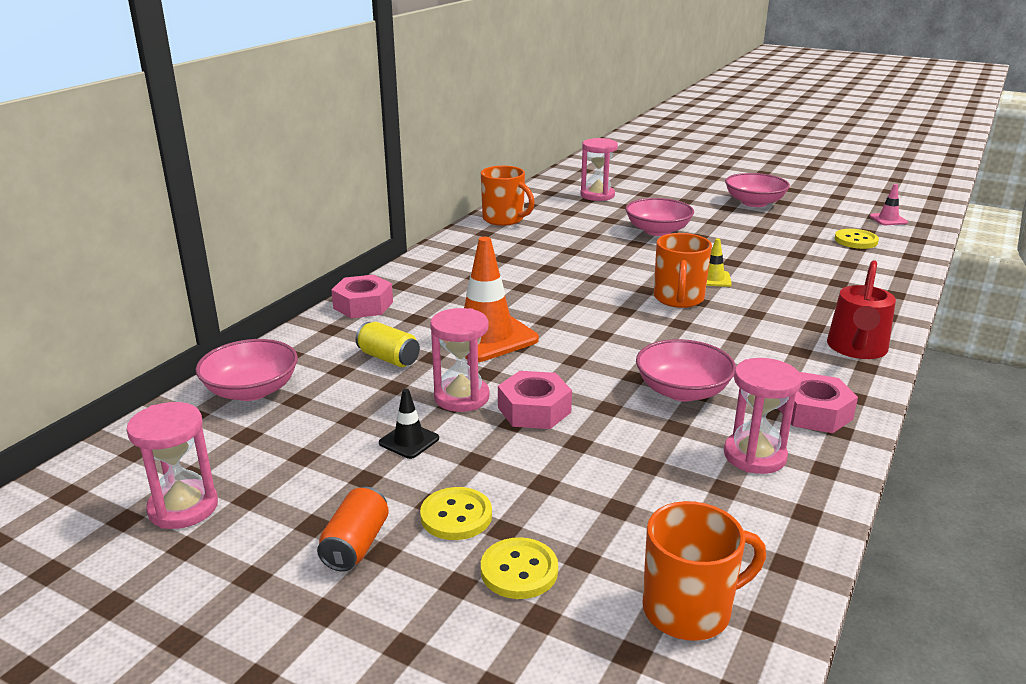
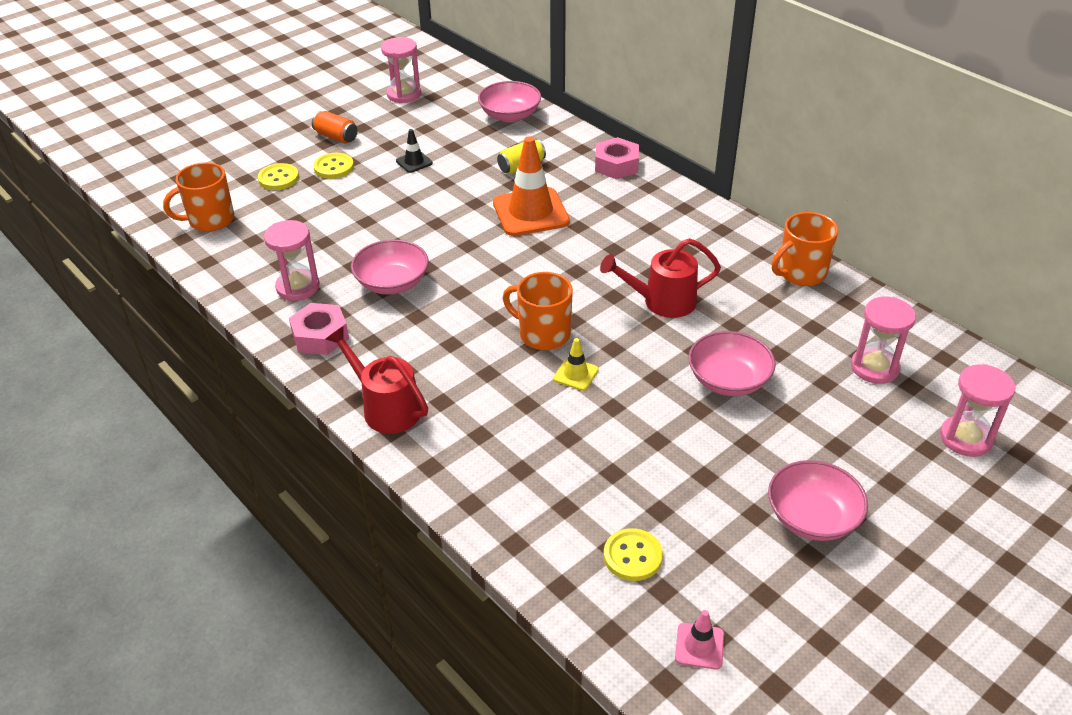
camera: 110 degrees right, 15 degrees up
(461, 397) = (450, 187): pink hourglass -> pink hourglass (965, 438)
(534, 410) = (414, 212): pink nut -> none
(586, 260) = (661, 302): none -> red watering can
(689, 610) = (210, 220): orange mug -> orange mug turned 60 degrees clockwise

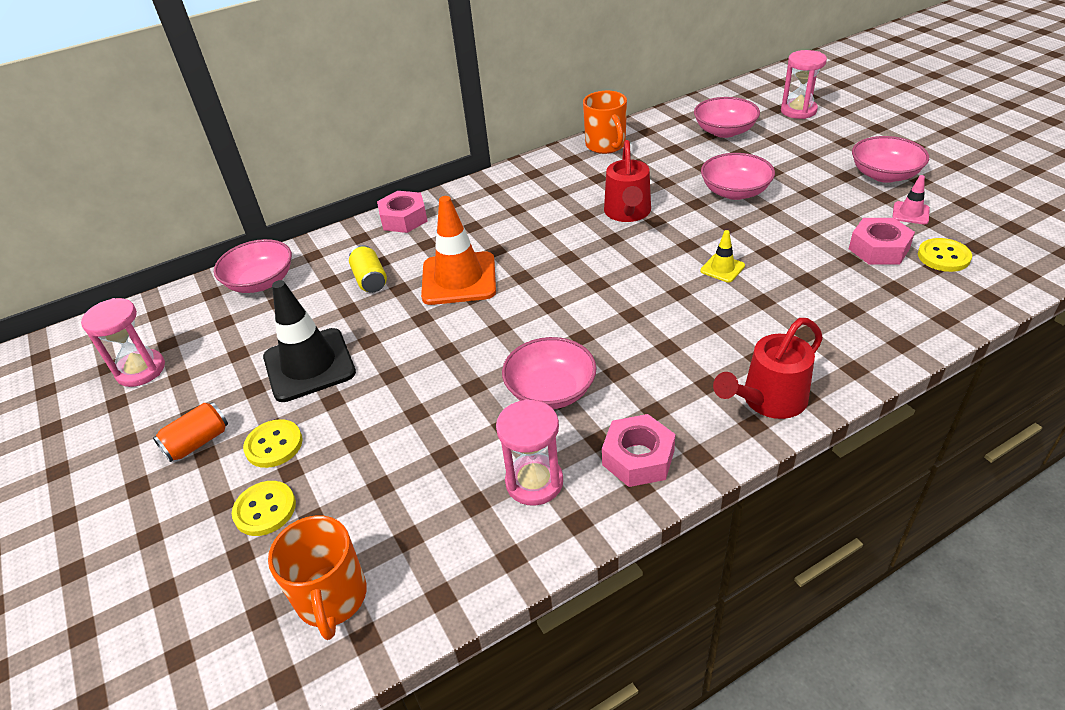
camera: 75 degrees left, 0 degrees up
(414, 162) = (309, 365): black traffic cone -> black traffic cone, size x2.15
(543, 334) = (662, 284): orange mug -> none
(637, 499) = (878, 249): none -> pink nut
(699, 646) = (1025, 235): pink traffic cone -> pink traffic cone (910, 213)
(874, 367) = (724, 131): pink hourglass -> pink bowl

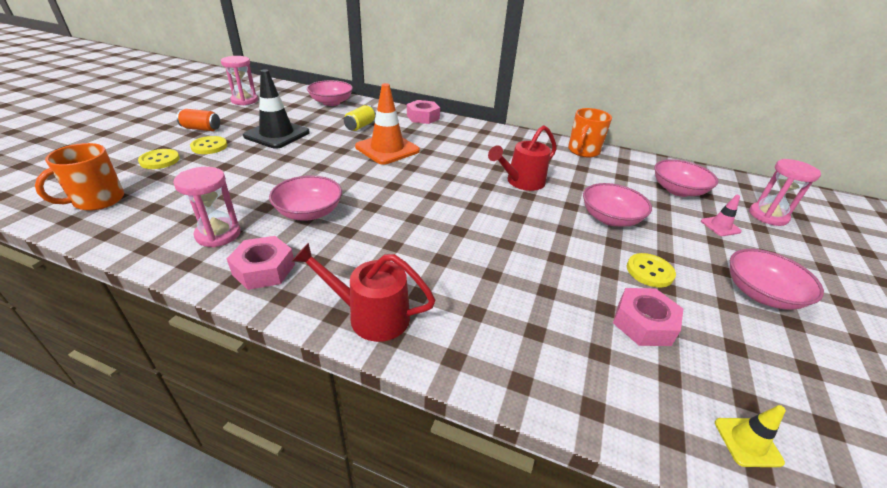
camera: 45 degrees right, 5 degrees down
(722, 268) = (509, 241): yellow traffic cone -> yellow traffic cone (747, 442)
(910, 213) = (728, 330): pink traffic cone -> pink traffic cone (720, 226)
(943, 257) = (693, 377): yellow button -> yellow button (649, 271)

